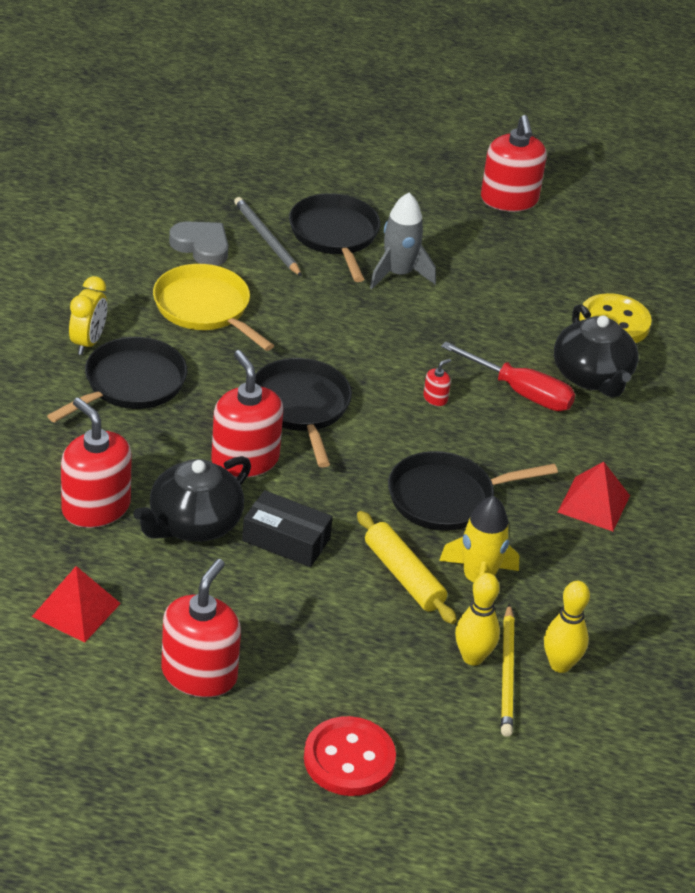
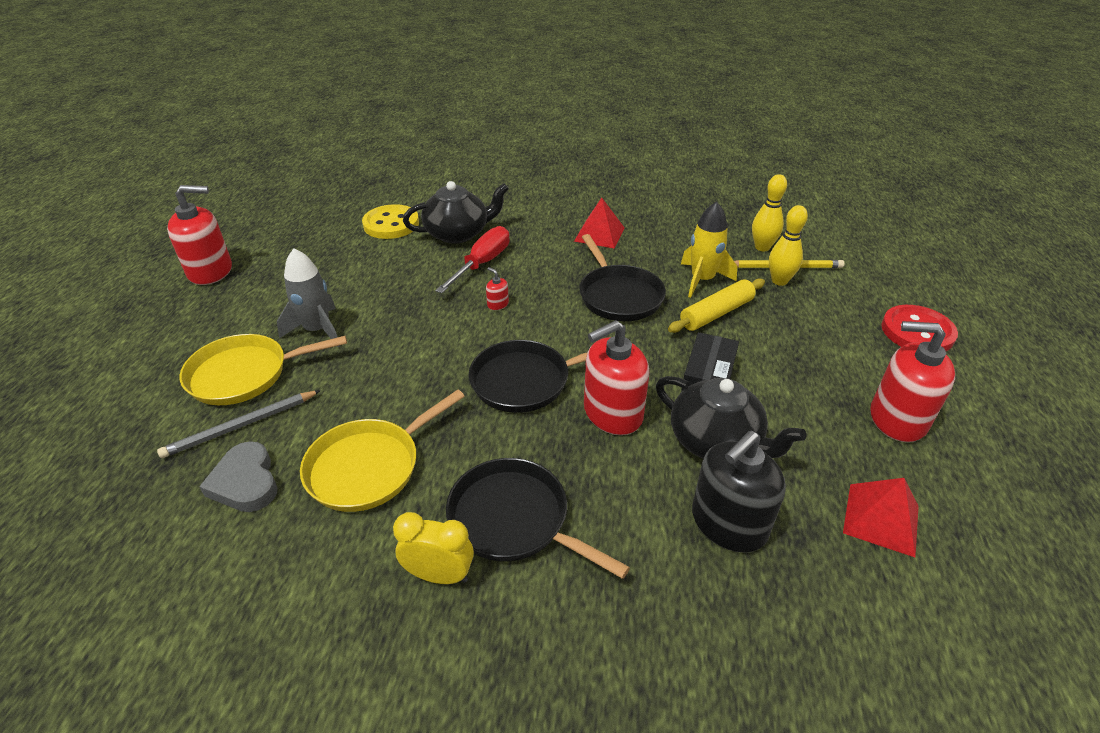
camera: 90 degrees left, 0 degrees up
(96, 507) = (728, 523): red soap dispenser -> black soap dispenser
(201, 247) = (245, 482): grey heart -> grey heart turned 60 degrees counterclockwise
(335, 235) = (244, 374): black pan -> yellow pan

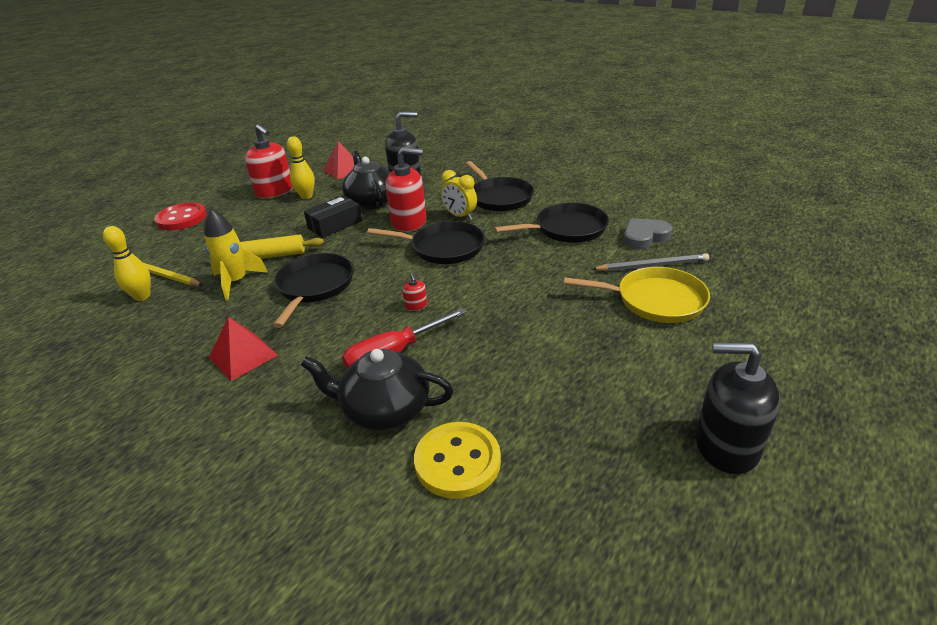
camera: 150 degrees left, 5 degrees down
(210, 271) = (726, 446): red soap dispenser -> black soap dispenser
(245, 482) = (644, 237): grey heart -> grey heart turned 120 degrees counterclockwise
(317, 330) = (588, 323): grey rocket -> none
(368, 467) = (567, 229): yellow pan -> black pan
(439, 575) = (545, 190): yellow clock -> yellow clock (460, 216)
(779, 281) = (188, 266): yellow bowling pin -> yellow bowling pin (306, 196)

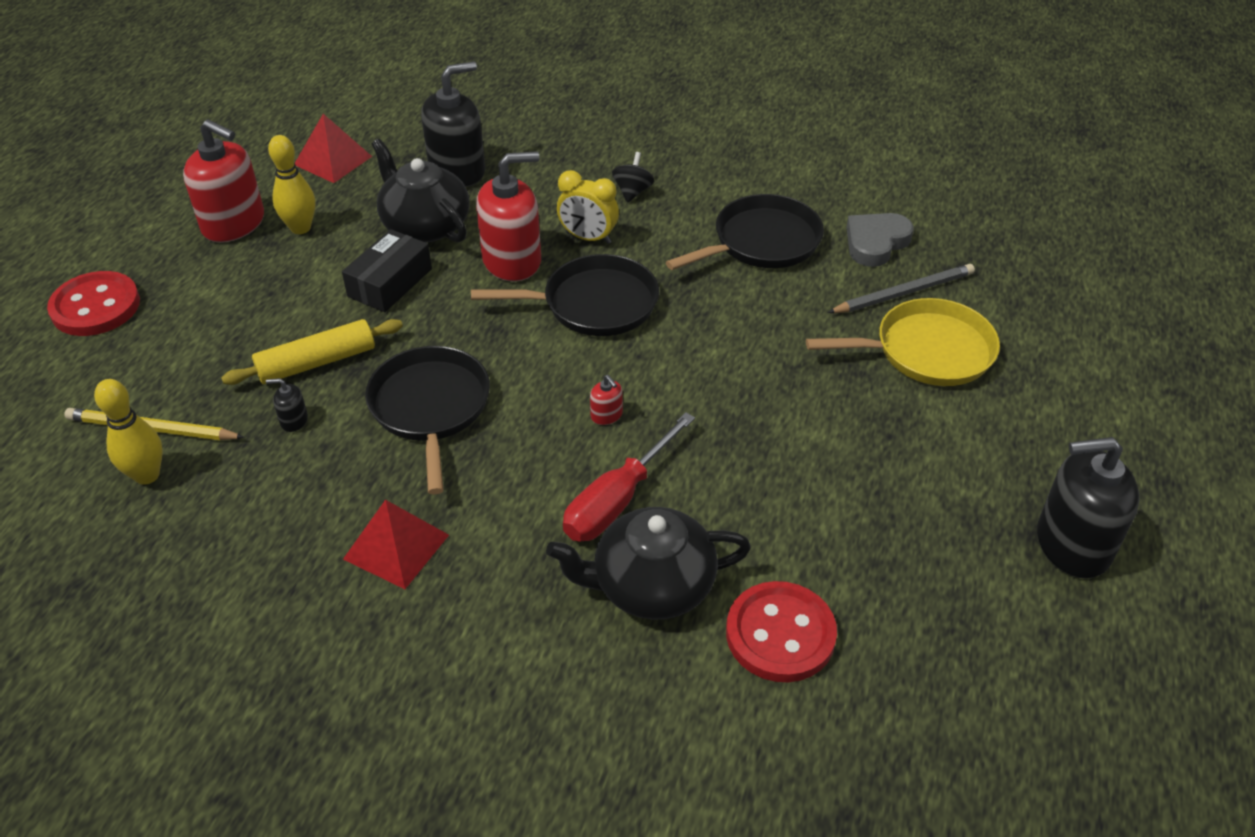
camera: 20 degrees left, 10 degrees up
(236, 282) = (294, 420): yellow rocket -> black soap dispenser
(457, 461) = (780, 634): yellow button -> red button
(499, 197) = (632, 192): black pan -> black spinning top

